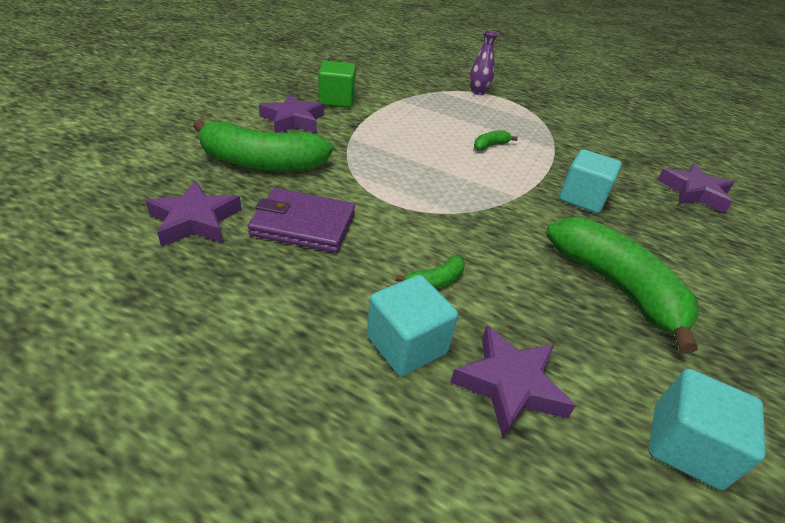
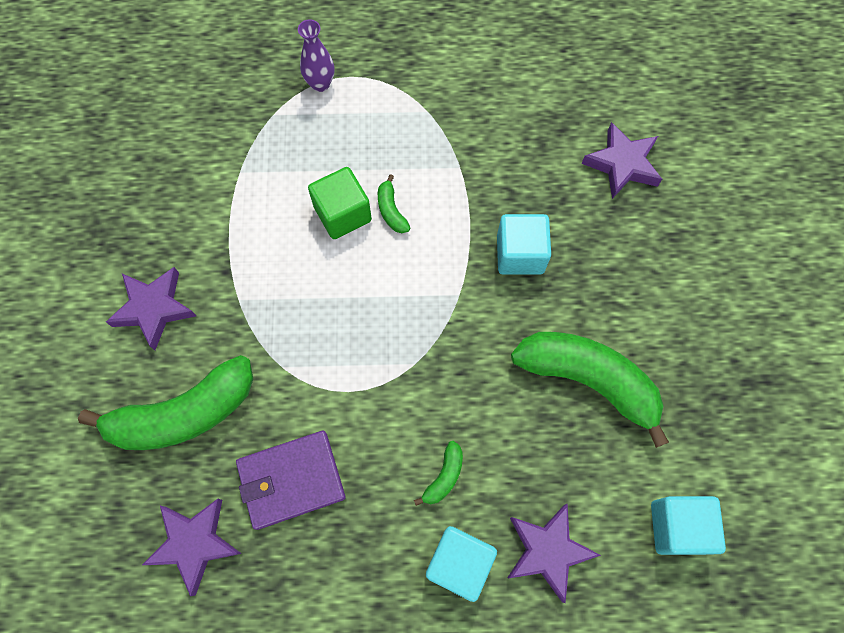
camera: 25 degrees left, 30 degrees up
(336, 100) = (171, 227): green cube -> green cube (342, 214)
(490, 146) = (391, 210): green banana -> green banana turned 45 degrees counterclockwise

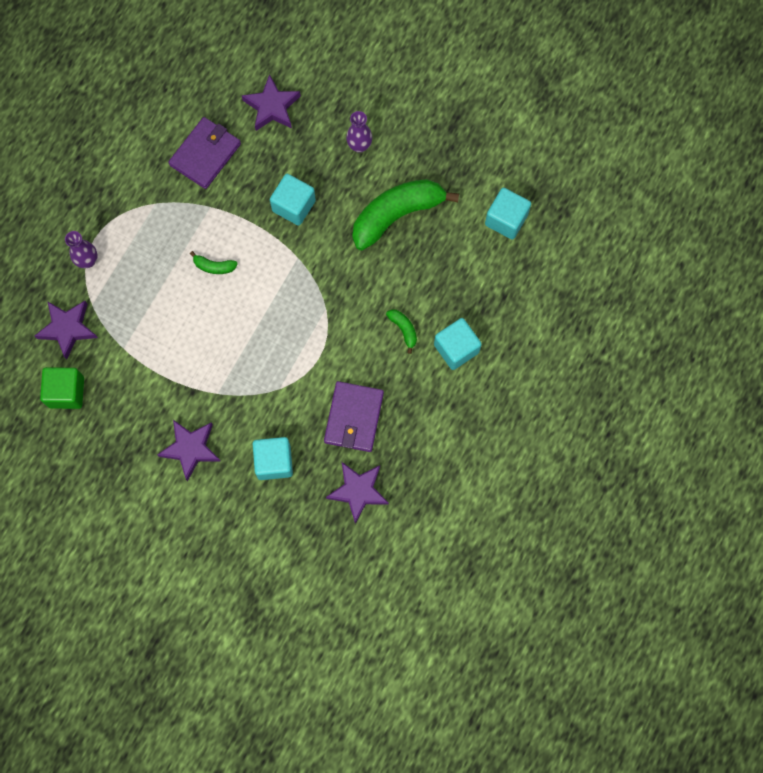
camera: 60 degrees left, 5 degrees up
(184, 413) = (274, 462): green banana -> turquoise cube
(342, 214) = (197, 298): green cube -> green cube (66, 392)
(517, 129) = (205, 154): none -> purple wallet
(547, 551) = (478, 297): purple star -> purple star (67, 329)
(645, 285) = (359, 146): none -> purple vase

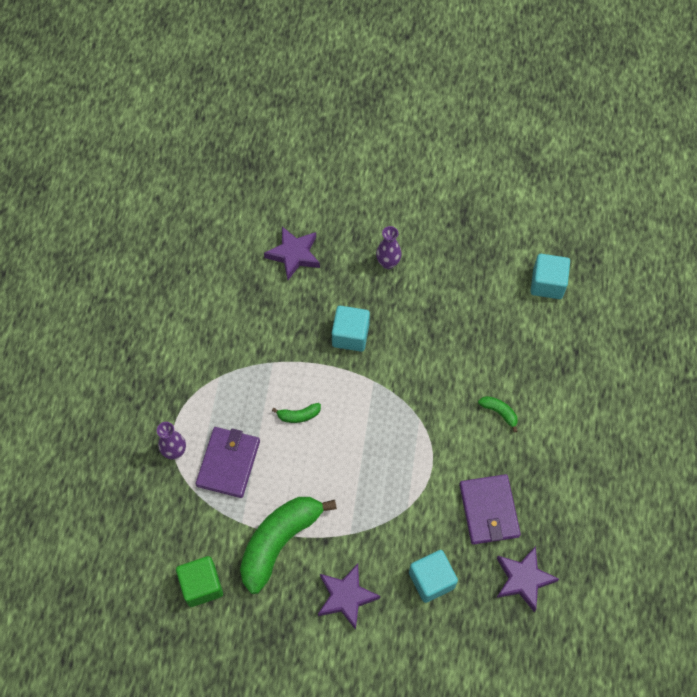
camera: 20 degrees left, 10 degrees down
(67, 329) = (179, 523): purple star -> none
(205, 154) = (249, 316): purple wallet -> purple wallet (228, 463)
(396, 215) = (448, 312): green banana -> green banana (279, 542)
(456, 348) = (555, 413): turquoise cube -> none

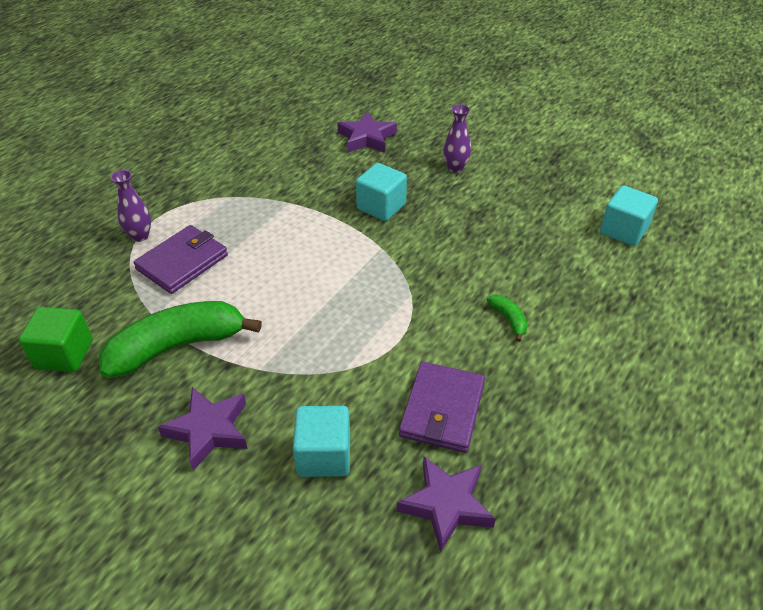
camera: 25 degrees right, 20 degrees down
(298, 415) = (283, 249): green banana -> none

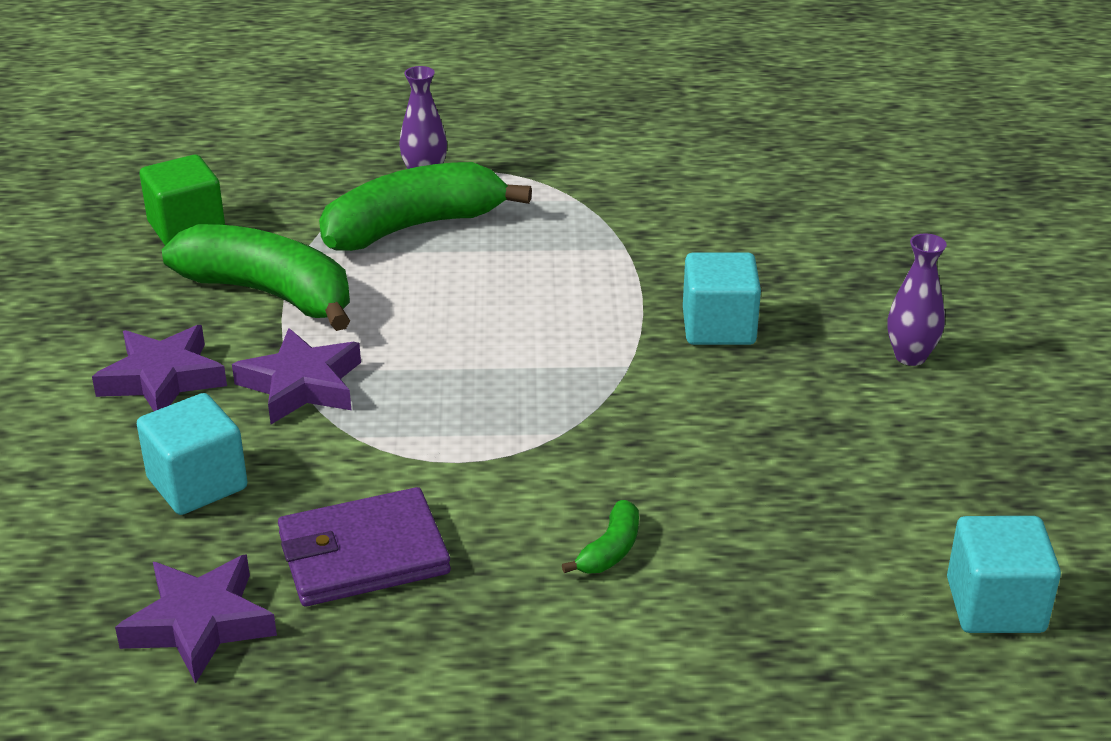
camera: 55 degrees right, 10 degrees down
(182, 262) = (413, 227): purple wallet -> green banana
(367, 138) = (863, 245): purple star -> purple star (301, 385)

